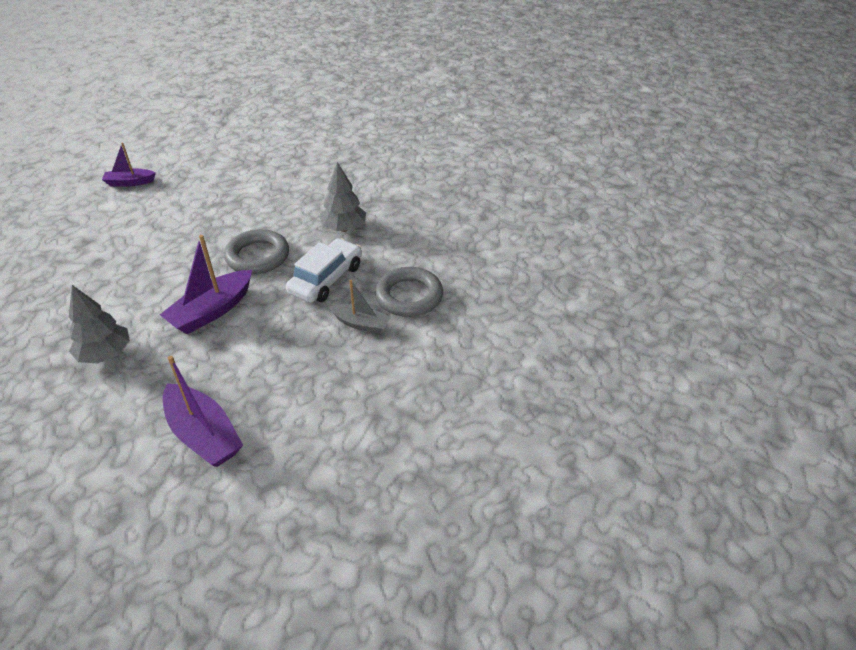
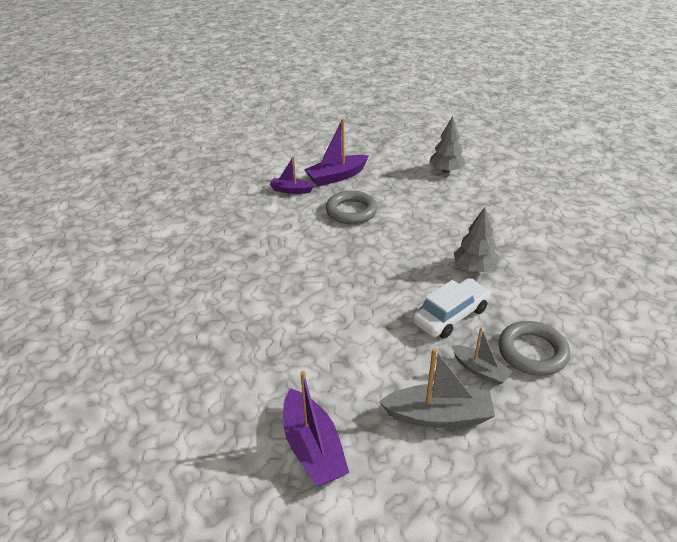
camera: 20 degrees right, 5 degrees down
(105, 354) = (242, 343): grey tree -> grey tree (446, 170)
(212, 311) = (340, 323): purple boat -> purple boat (337, 176)
(258, 256) = (389, 279): grey ring -> grey ring (351, 211)
(326, 374) = (438, 415): none -> grey boat

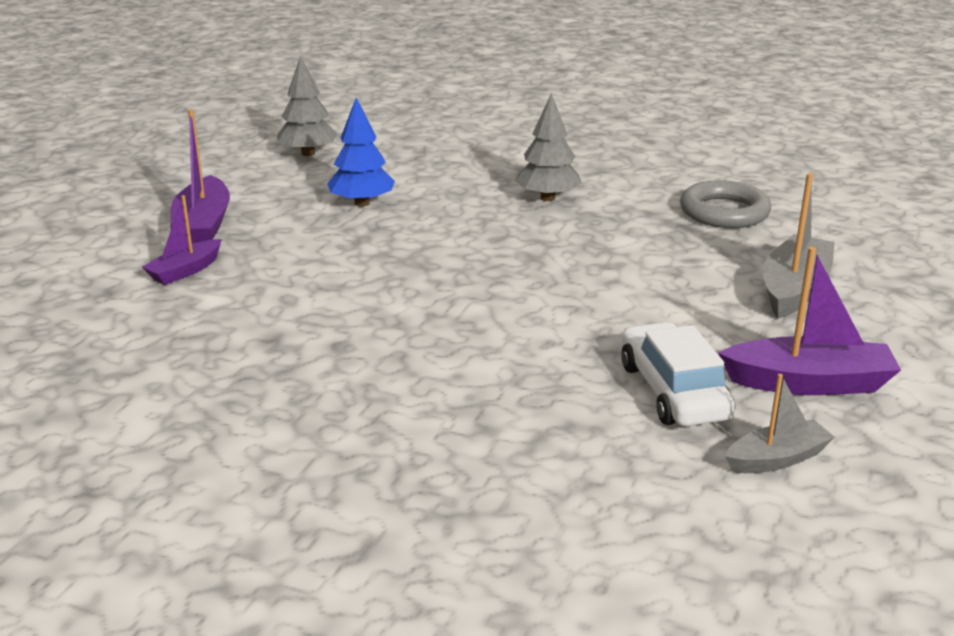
camera: 65 degrees left, 10 degrees down
(351, 211) = (318, 239): grey ring -> none
(403, 208) = (362, 203): none -> blue tree
(451, 316) = (626, 236): white car -> white car (673, 391)
(479, 370) = (734, 247): grey boat -> grey boat (776, 459)

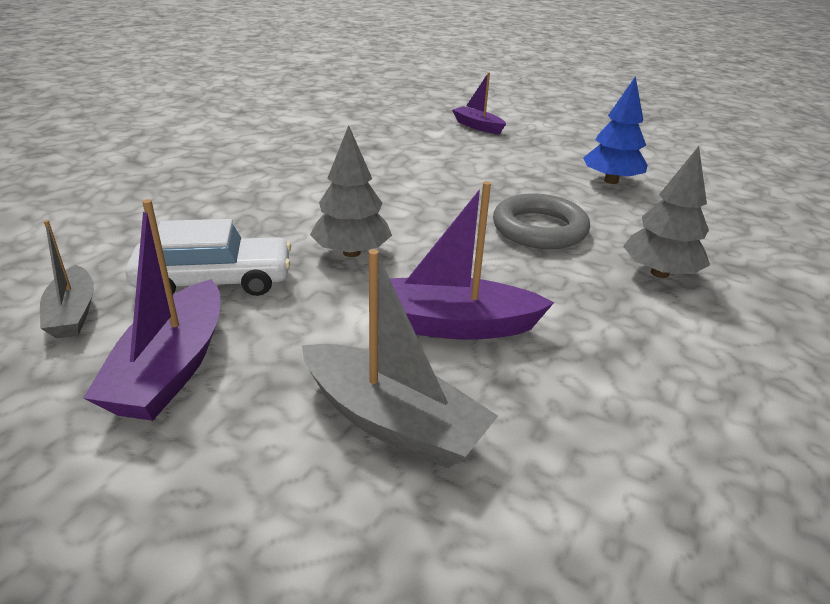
camera: 95 degrees right, 5 degrees up
(203, 226) = (551, 131): purple boat -> purple boat (452, 325)
(308, 153) = (722, 165): grey tree -> grey tree (351, 252)
(724, 212) = (660, 415): grey ring -> grey ring (539, 229)

